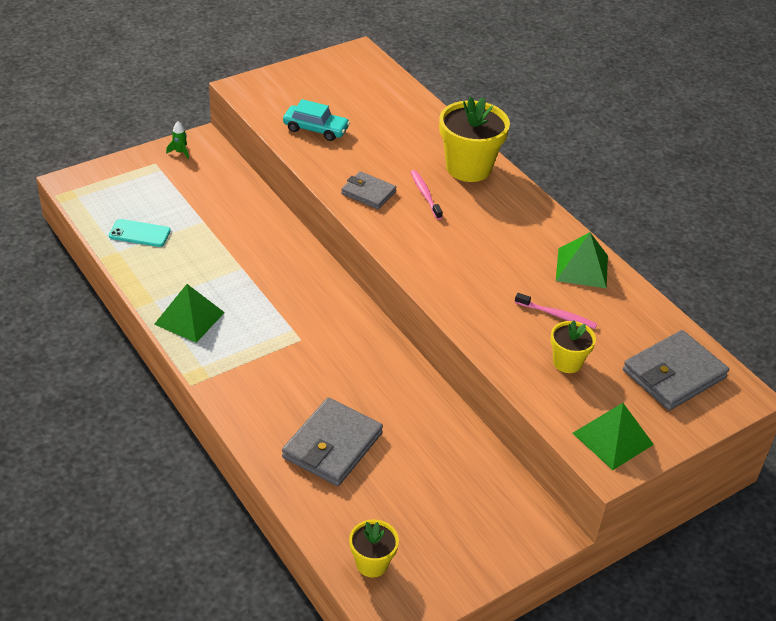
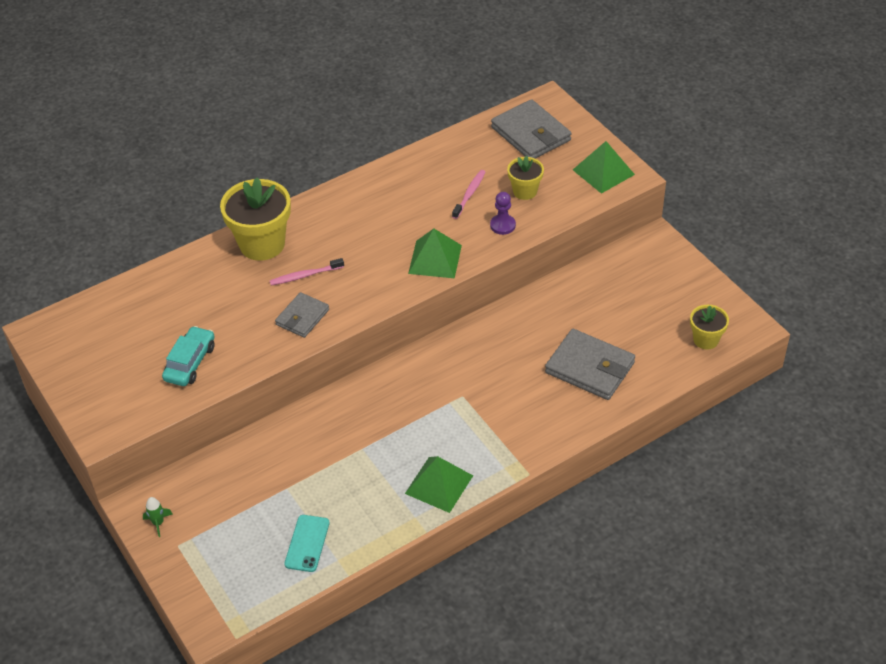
camera: 85 degrees left, 5 degrees up
(507, 340) = (502, 225): none -> purple pawn
(582, 268) = (407, 176): green pyramid -> green pyramid (435, 259)

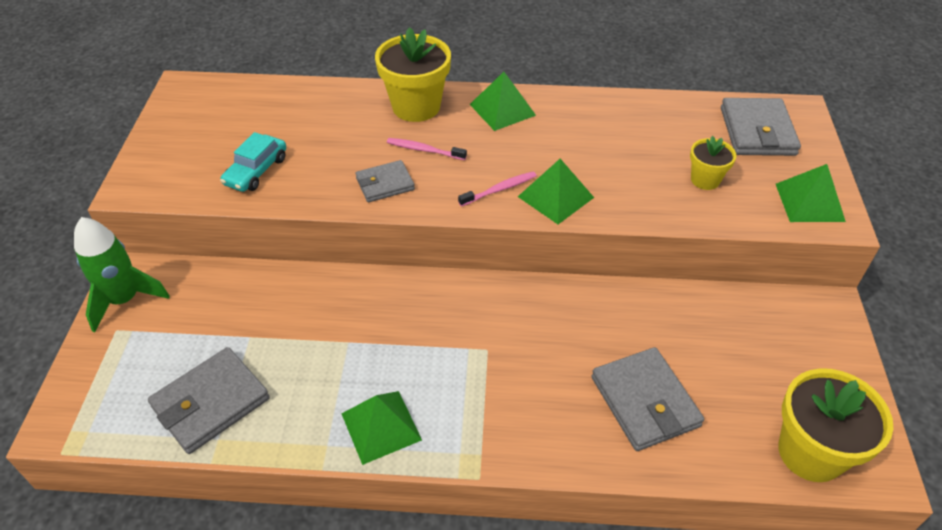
camera: 35 degrees right, 0 degrees up
(158, 523) = (124, 300): green rocket -> green rocket, size x2.44
(190, 363) = (256, 171): turquoise car -> turquoise car turned 150 degrees clockwise
(307, 543) = (211, 403): turquoise phone -> grey wallet
(332, 211) = (502, 109): none -> green pyramid
(469, 194) = (645, 156): pink toothbrush -> pink toothbrush (499, 189)
(502, 225) = (653, 200): purple pawn -> none
(706, 340) = (810, 453): yellow flower pot -> yellow flower pot, size x1.84

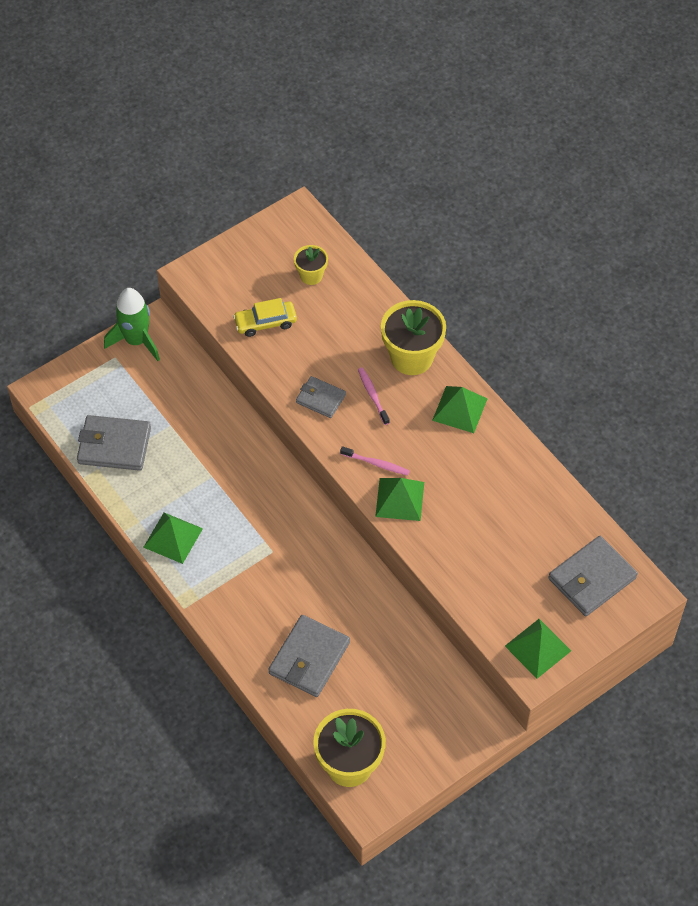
camera: 50 degrees right, 10 degrees up
(256, 171) = (265, 322): turquoise car -> yellow car
(705, 180) = (501, 574): yellow flower pot -> yellow flower pot (311, 275)

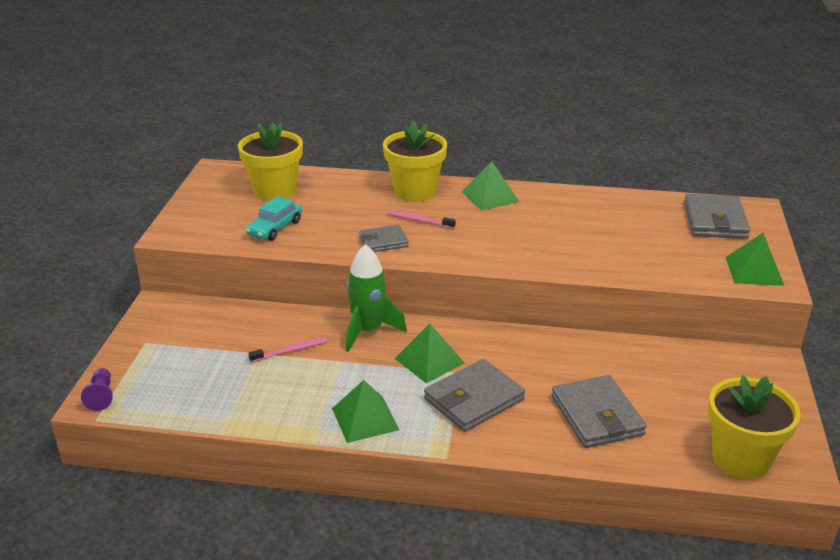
camera: 45 degrees left, 25 degrees down
(49, 388) = (101, 396): none -> purple pawn
(114, 445) = (222, 395): grey wallet -> grey wallet (473, 399)
(136, 341) = (153, 323): green rocket -> green rocket (368, 331)
(265, 322) = (275, 228): yellow car -> turquoise car
(311, 275) = (274, 191): yellow flower pot -> yellow flower pot, size x1.84
(376, 464) = (481, 250): pink toothbrush -> pink toothbrush (290, 351)
(399, 499) = (529, 257): green pyramid -> green pyramid (429, 361)

